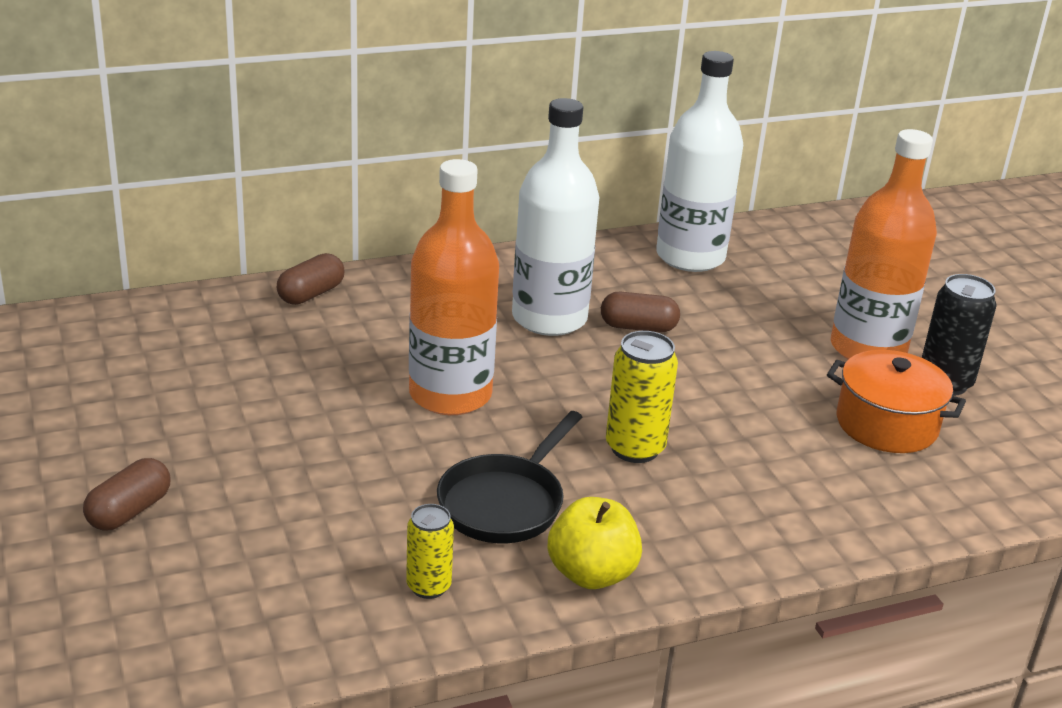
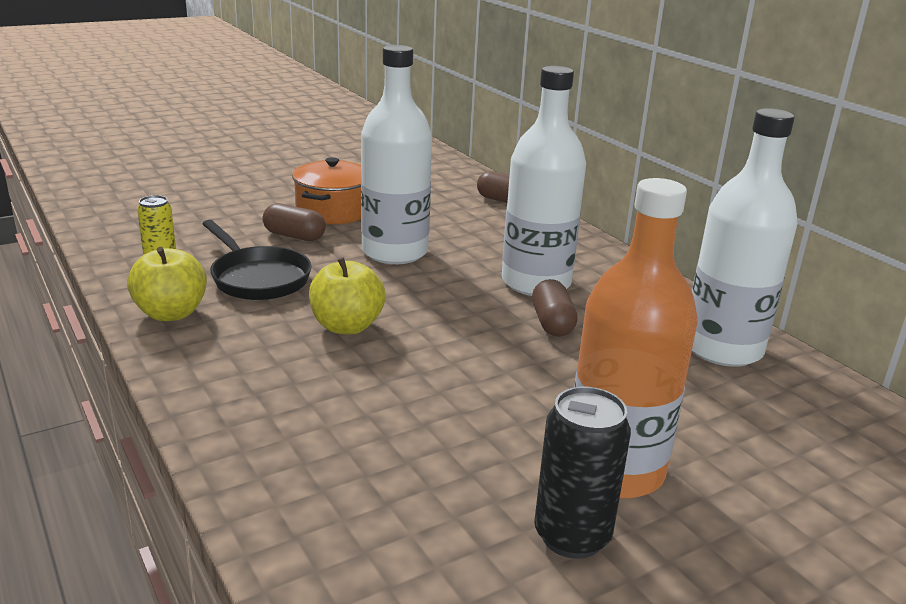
camera: 80 degrees right, 5 degrees down
(129, 511) = (235, 181): brown capsule -> brown capsule (294, 236)
(450, 395) = (394, 252): orange bottle -> white bottle
(505, 503) = (258, 278): black pan -> black pan turned 150 degrees counterclockwise
(635, 448) = (347, 326): yellow can -> yellow apple
(886, 424) = (447, 478): orange pot -> orange pot (333, 211)

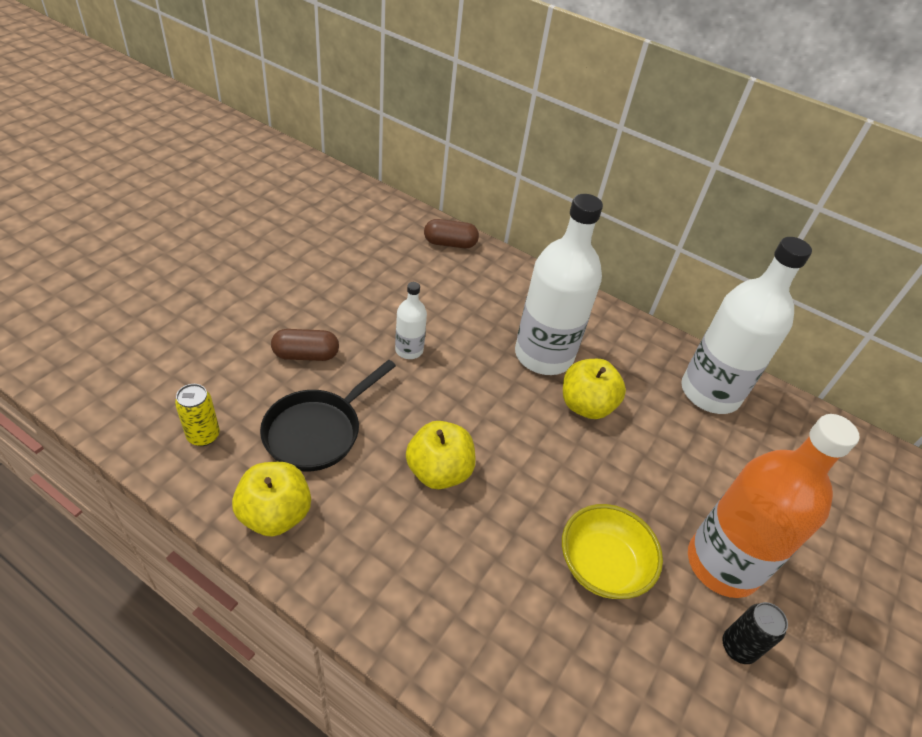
camera: 30 degrees left, 20 degrees up
(258, 278) = (317, 431): black pan -> black pan turned 105 degrees clockwise
(333, 211) = (314, 304): orange pot -> none
(394, 252) = (409, 350): white bottle -> white bottle, size x0.46
(460, 429) = (602, 565): none -> yellow bowl
(552, 323) = (586, 405): brown capsule -> yellow apple
(572, 536) = (738, 647): black can -> black can, size x0.64

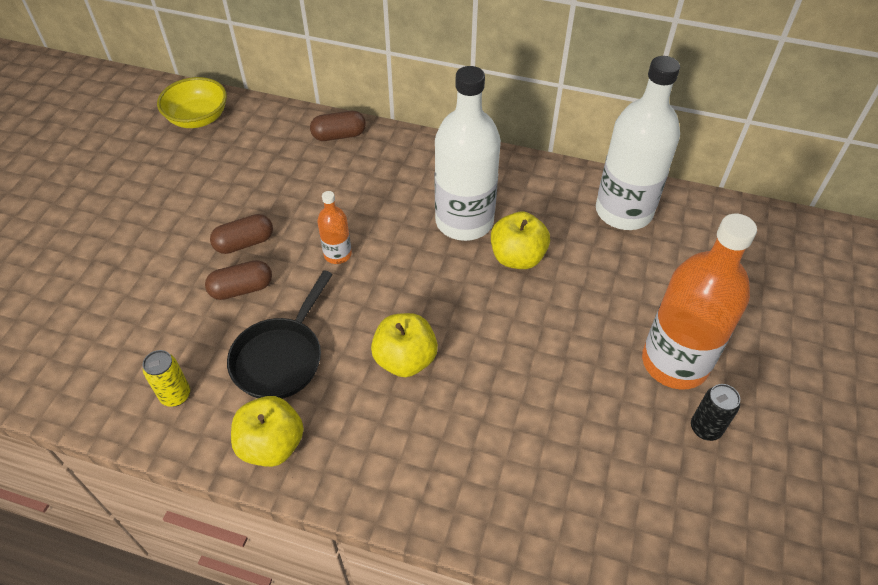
camera: 10 degrees left, 5 degrees up
(325, 314) = (244, 243): none -> brown capsule
(409, 350) = (337, 254): white bottle -> orange bottle
(602, 565) = (574, 396): yellow bowl -> yellow bowl (198, 118)

